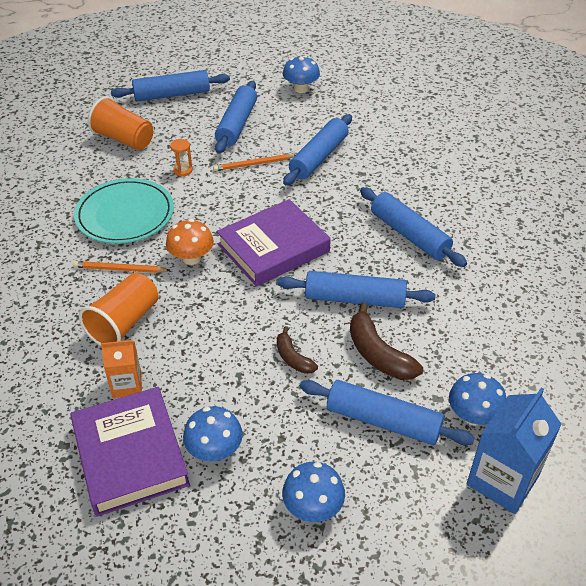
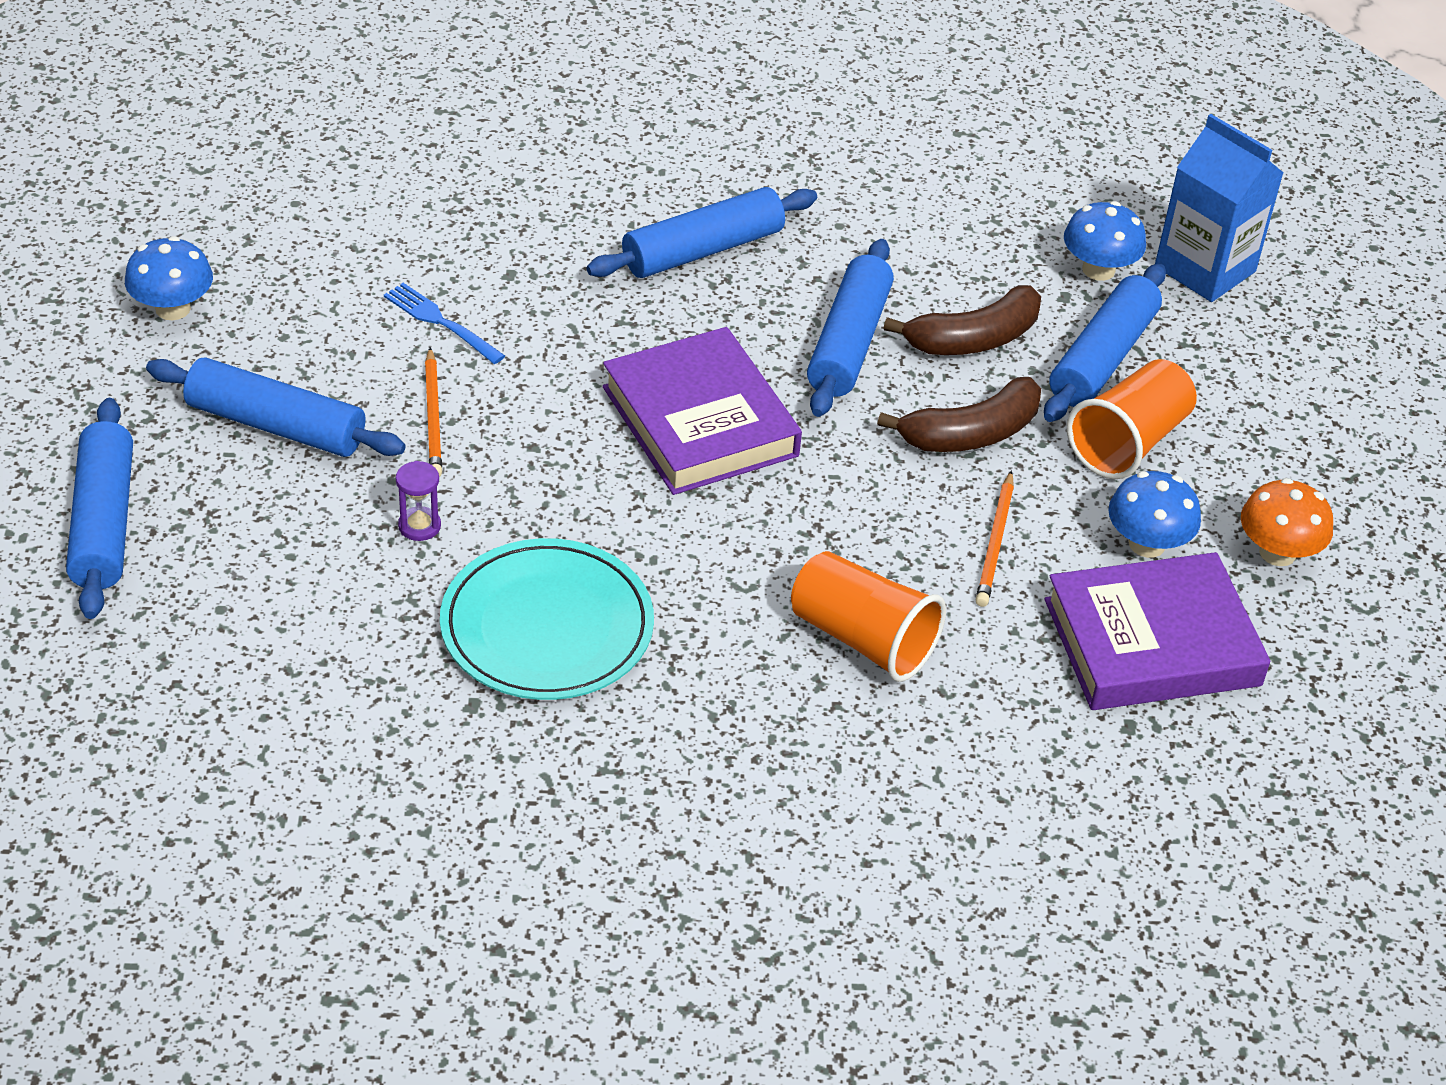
camera: 85 degrees left, 0 degrees up
(119, 269) = (716, 641): orange pencil -> orange pencil (995, 543)
(124, 139) = (264, 618): orange cup -> orange cup (1128, 442)
(127, 385) = (1009, 641): orange carton -> none
(183, 170) = (419, 526): orange hourglass -> purple hourglass
(191, 258) = (704, 535): orange mushroom -> orange mushroom (1277, 552)
(293, 358) = (971, 434): brown banana -> brown banana, size x1.66
(313, 507) = (1245, 452): blue mushroom -> none
(318, 157) = (440, 322): blue rolling pin -> blue fork

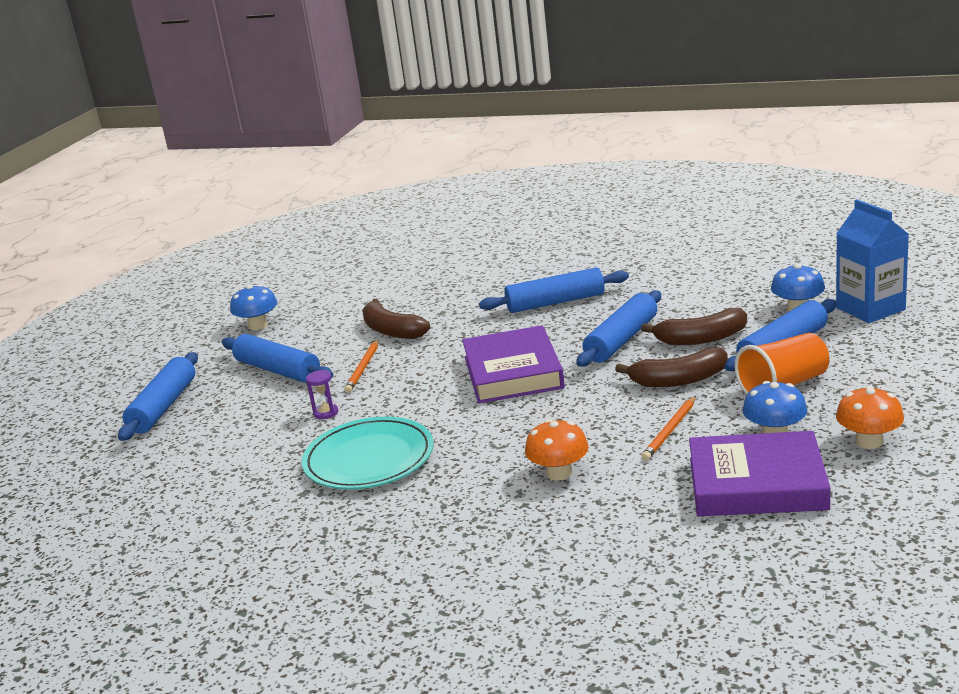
camera: 25 degrees right, 20 degrees down
(440, 322) = (391, 331): blue fork -> brown banana
(863, 639) = (559, 473): orange cup -> orange mushroom

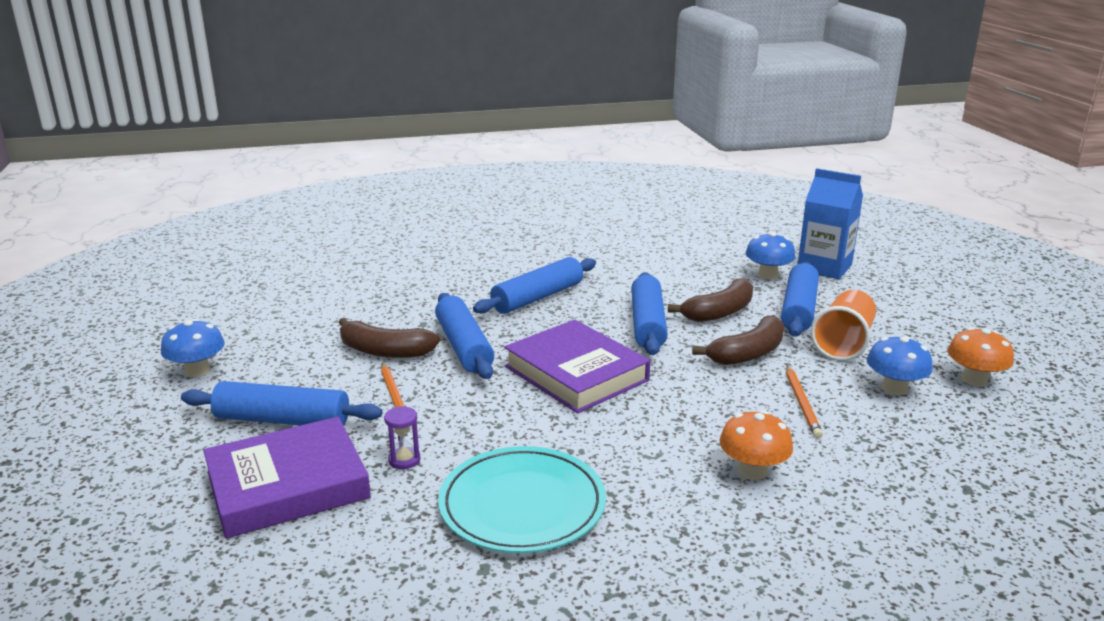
camera: 35 degrees left, 0 degrees up
(164, 407) = (154, 499): blue rolling pin -> blue rolling pin (464, 347)
(757, 484) = (941, 438): purple book -> purple book (288, 485)

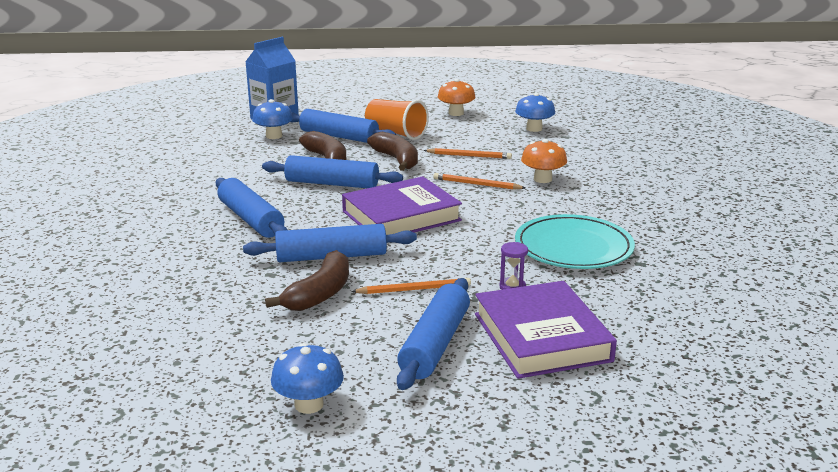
camera: 80 degrees left, 0 degrees up
(700, 416) = (476, 184): none -> orange pencil
(894, 388) = (459, 132): blue mushroom -> blue mushroom (534, 129)

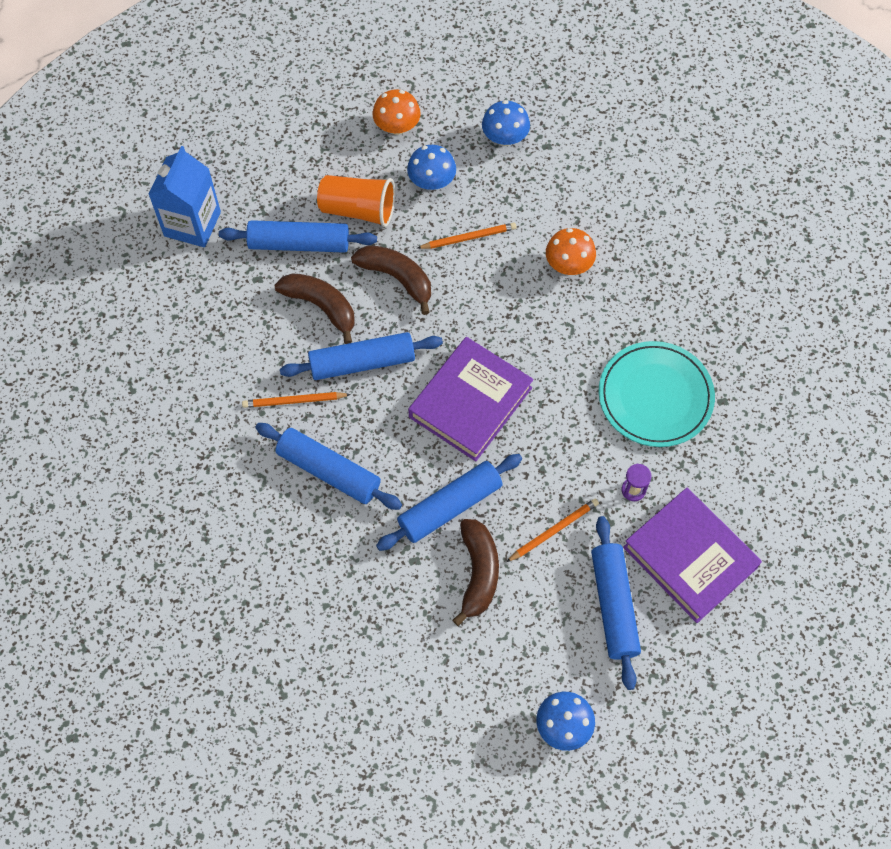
camera: 25 degrees left, 40 degrees up
(274, 136) = (224, 272): blue mushroom -> blue mushroom (431, 181)
(476, 184) = (509, 303): orange pencil -> orange pencil (294, 401)

